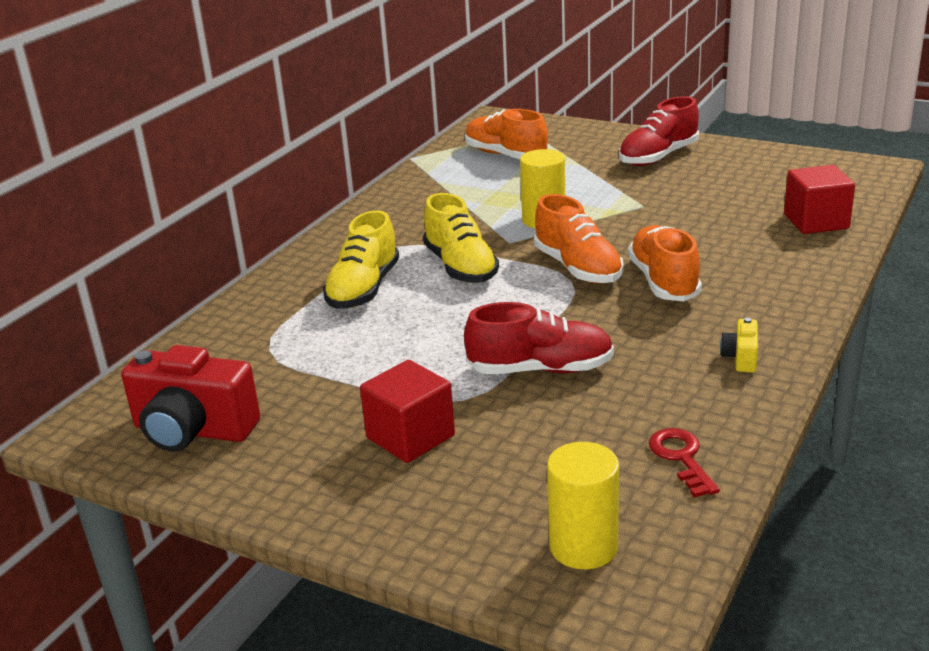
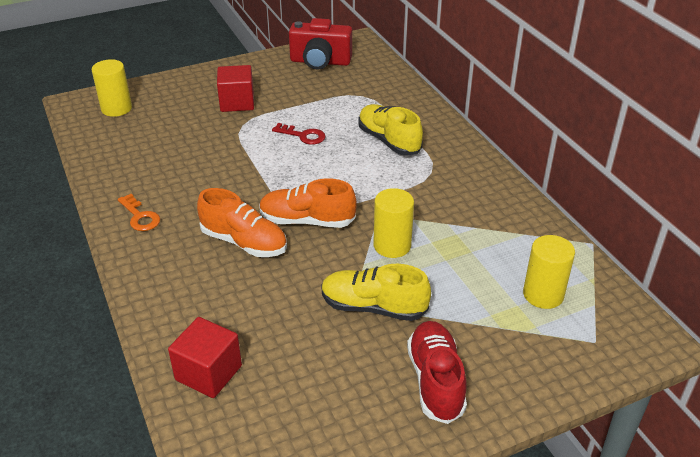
camera: 125 degrees right, 10 degrees up
(193, 431) = (320, 62): red camera -> red camera turned 135 degrees counterclockwise
(461, 267) = (370, 181): yellow shoe -> yellow shoe (373, 307)
(505, 155) = (543, 294): orange shoe -> yellow cylinder
(540, 369) = (230, 155): red shoe -> none
(681, 458) = (115, 154): red key -> red key (303, 135)
(741, 358) = (140, 216): yellow camera -> orange key

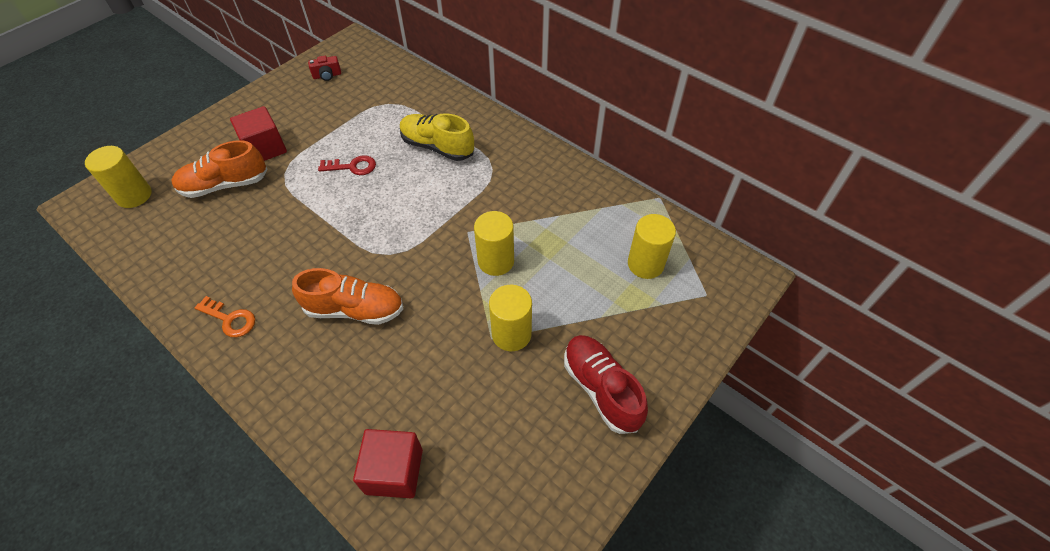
camera: 25 degrees left, 15 degrees up
(307, 221) = (404, 263): orange shoe -> orange shoe (225, 185)
(320, 62) = (327, 76): red camera -> red camera, size x0.46
(373, 307) = (511, 334): yellow shoe -> yellow cylinder

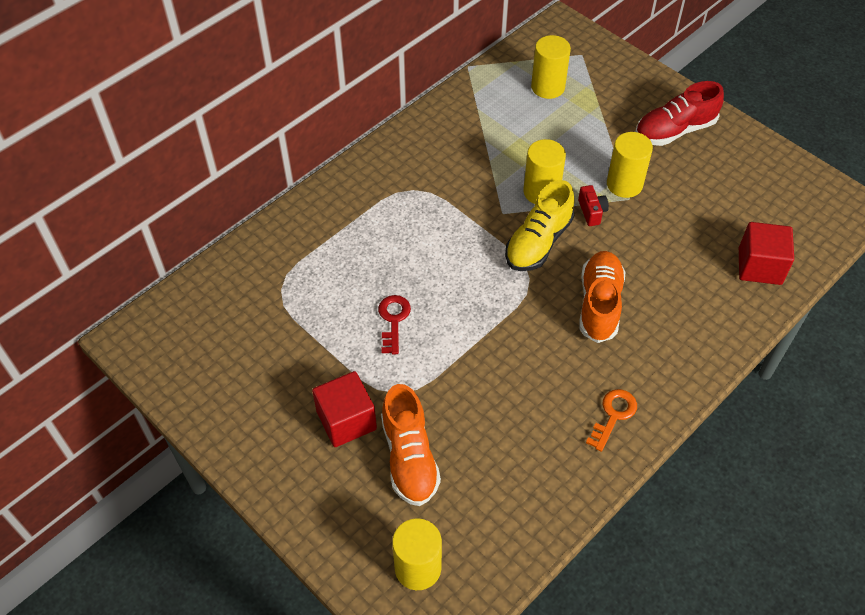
camera: 85 degrees left, 0 degrees up
(327, 76) = (205, 363): red camera -> red camera (591, 212)
(437, 147) = (371, 238): yellow shoe -> yellow shoe (538, 242)

